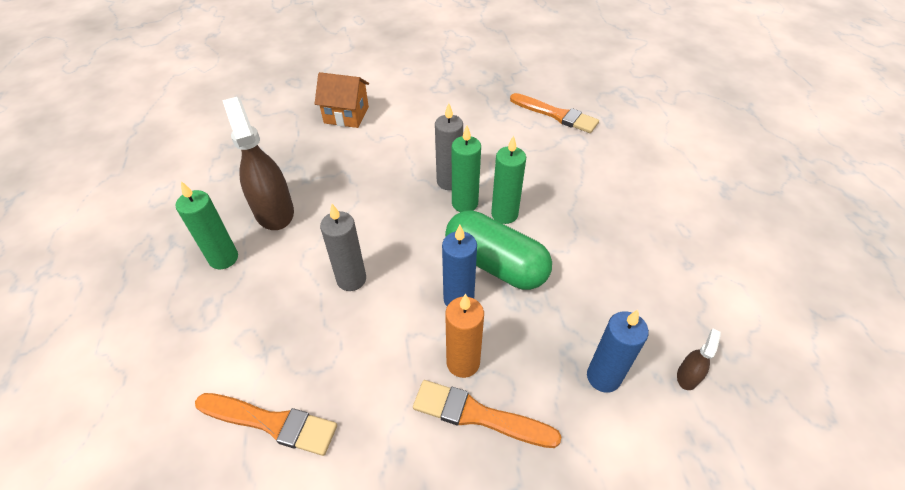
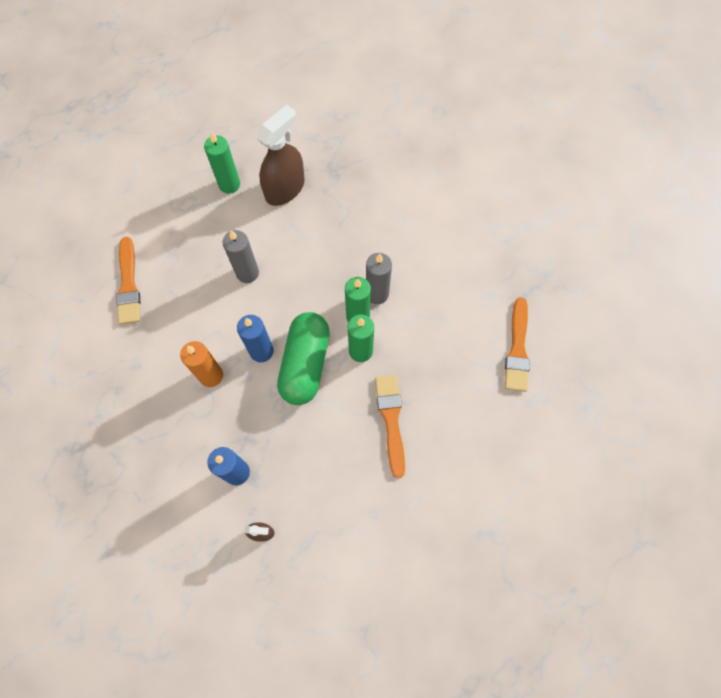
camera: 65 degrees right, 20 degrees up
(346, 115) = (417, 176): orange house -> none
(478, 415) = (177, 400): orange brush -> orange brush (391, 420)

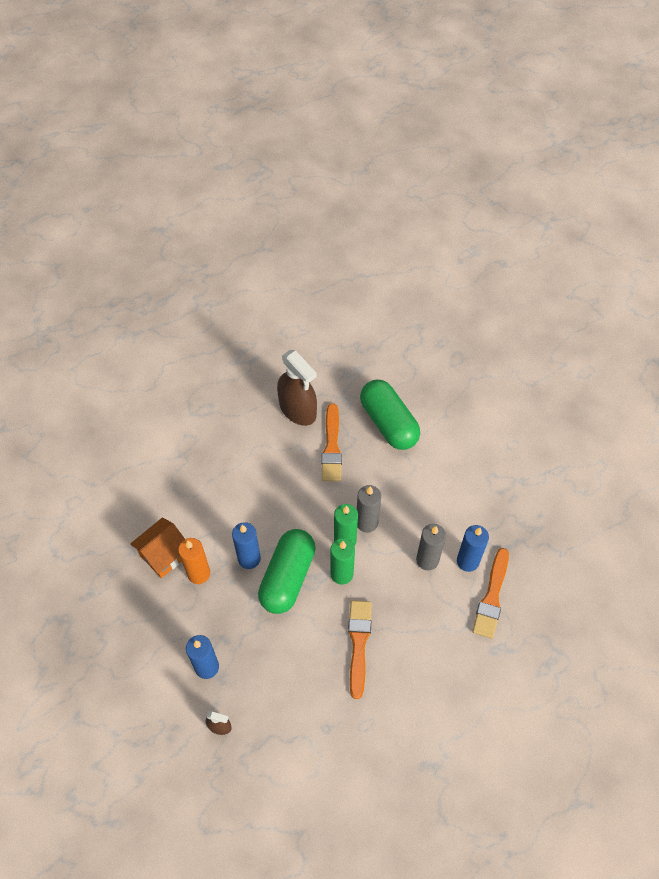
camera: 10 degrees right, 10 degrees down
(128, 285) = (138, 477): orange brush -> orange brush (331, 447)
(171, 362) = (164, 555): none -> orange house
(229, 184) = (247, 398): green candle -> none
(247, 273) = (249, 483): grey candle -> grey candle (427, 560)
(285, 188) = (298, 409): brown spray bottle -> brown spray bottle turned 90 degrees clockwise
(381, 188) = (389, 423): none -> green capsule
(486, 317) = (467, 561): none -> blue candle

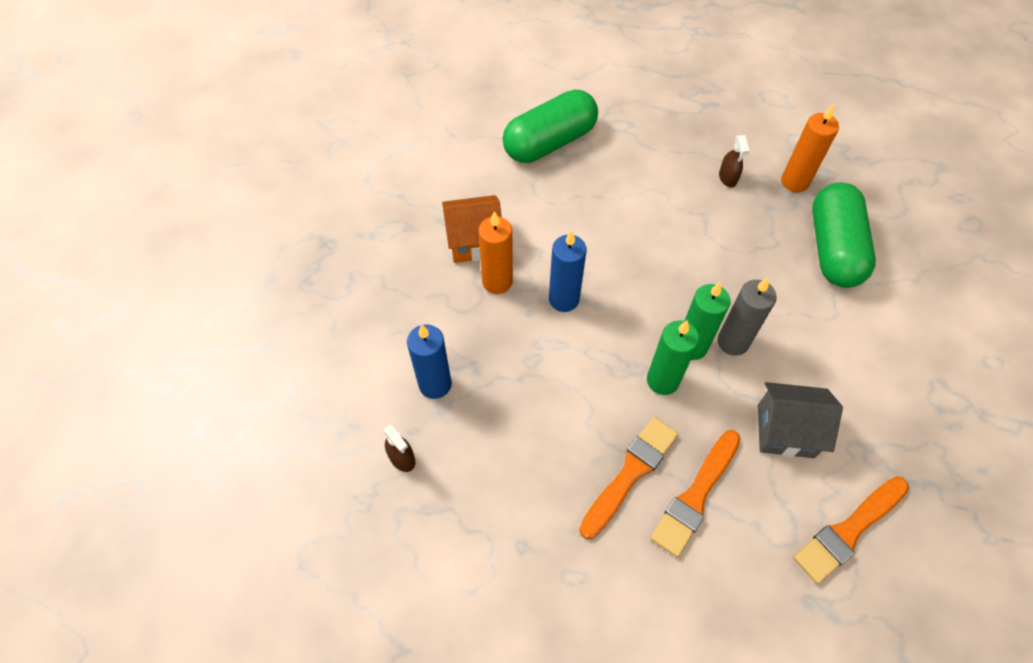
camera: 35 degrees right, 0 degrees up
(287, 577) = (594, 345): green capsule -> green capsule (549, 142)
(298, 409) = (728, 177): brown spray bottle -> brown spray bottle, size x0.45
(331, 447) = (743, 237): orange brush -> orange brush (695, 495)
(340, 388) = (794, 182): none -> orange candle
(427, 560) = (785, 431): grey candle -> grey house
(467, 561) = (841, 465): blue candle -> none

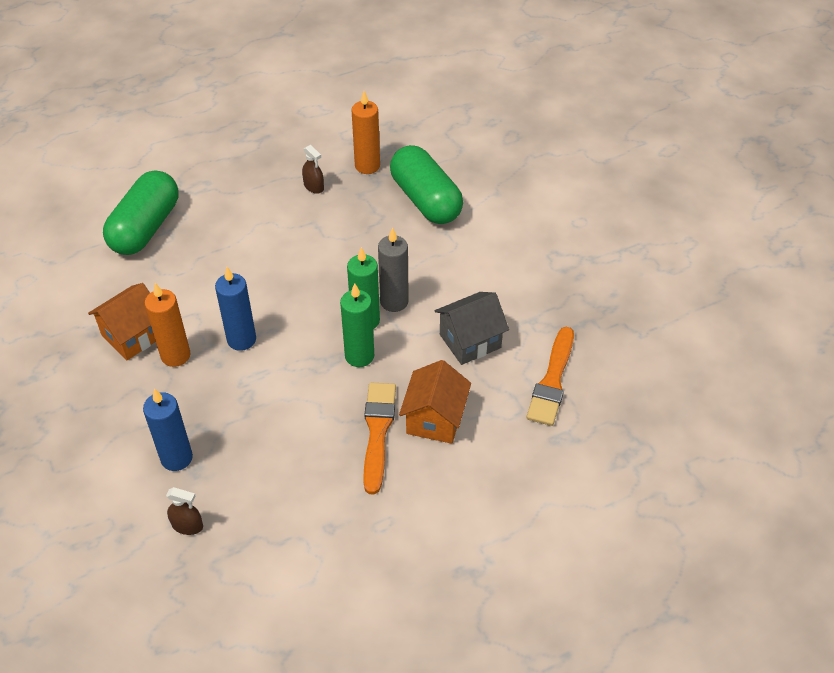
camera: 35 degrees left, 10 degrees down
(695, 495) = (435, 419): orange brush -> orange house

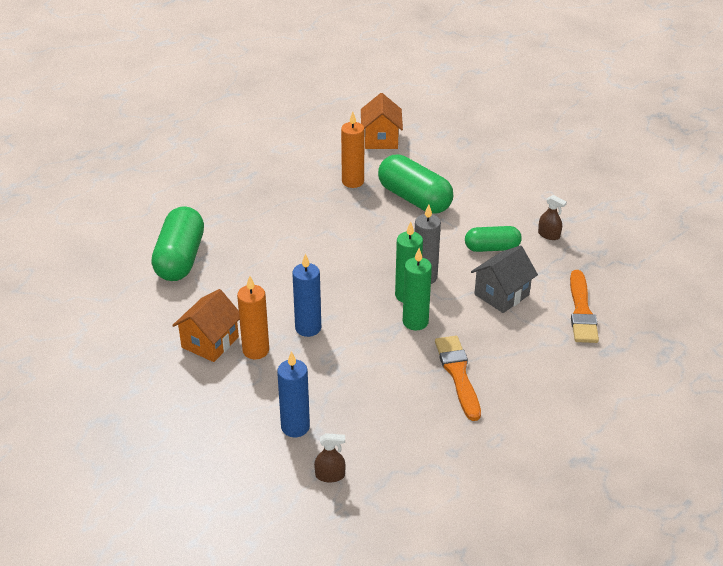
camera: 15 degrees left, 10 degrees down
(314, 186) = (314, 204): brown spray bottle -> brown spray bottle (549, 235)
(435, 419) = (500, 356): orange house -> orange house (381, 139)
(485, 279) = (492, 248): none -> green capsule

